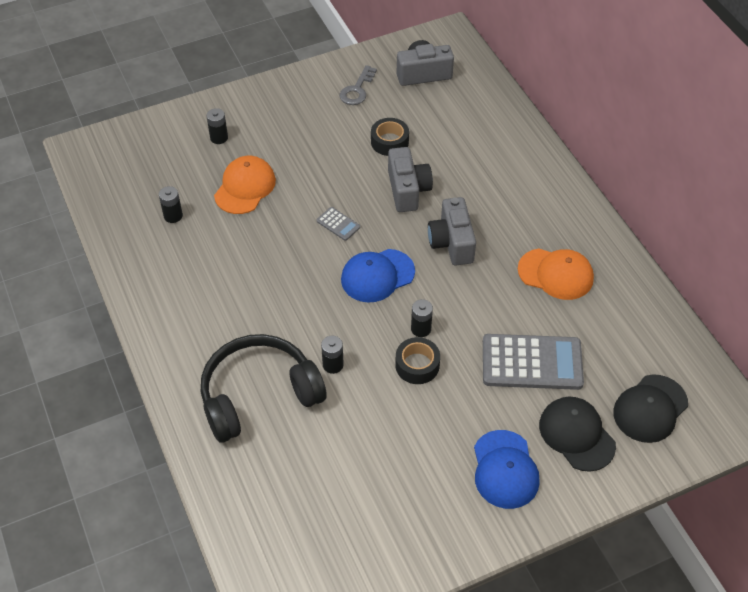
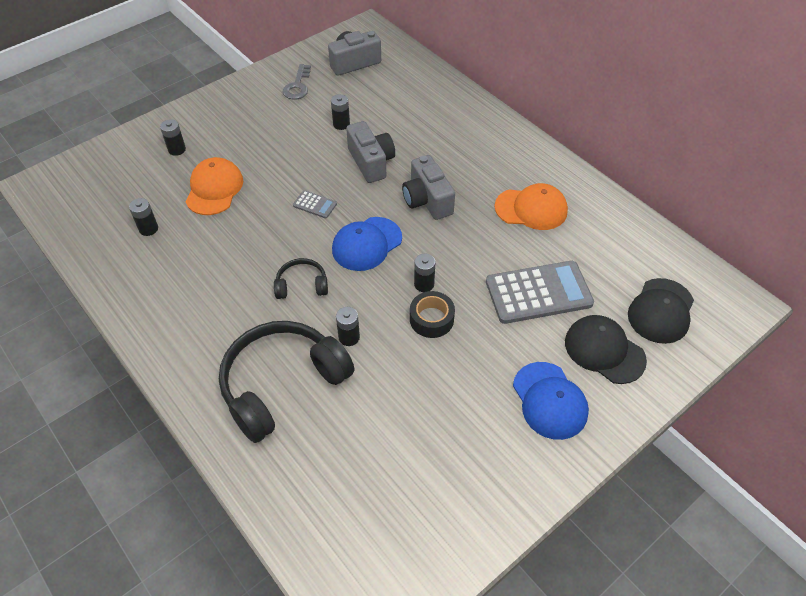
camera: 15 degrees left, 0 degrees up
(303, 304) = (302, 285): none -> black headphones
(389, 142) = (341, 124): black tape -> black battery

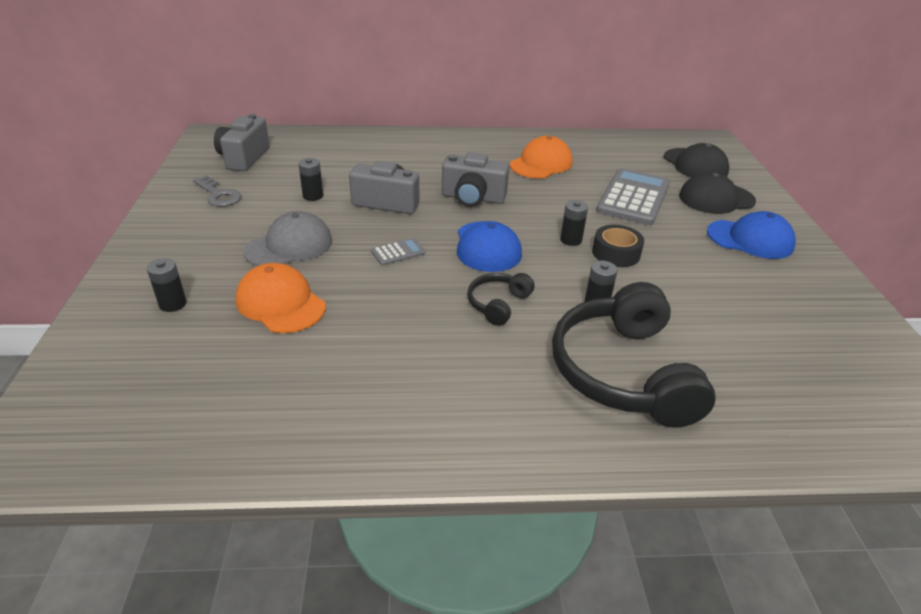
camera: 55 degrees left, 15 degrees down
(148, 229) = (269, 379): black battery -> none
(273, 154) = (289, 246): none -> grey cap

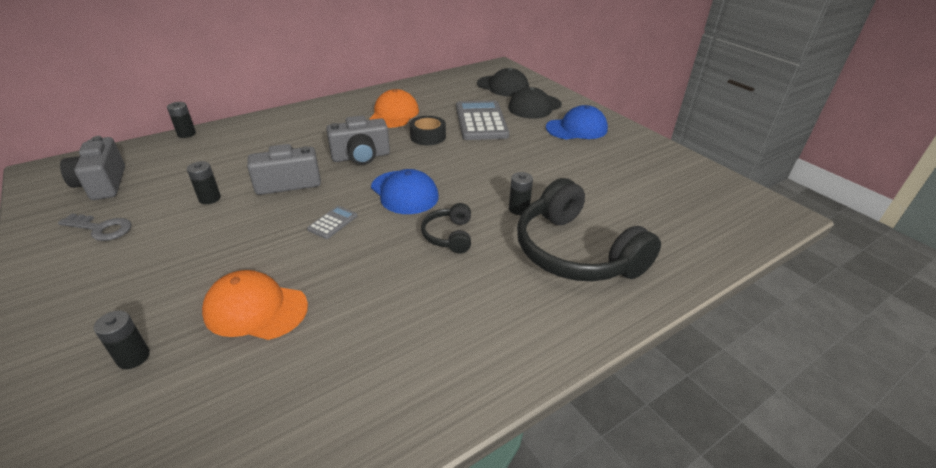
camera: 30 degrees left, 0 degrees up
(289, 246) = (222, 252): grey cap -> none
(571, 240) = (462, 166): black battery -> black battery (186, 134)
(616, 253) = (501, 166): black tape -> black tape (428, 136)

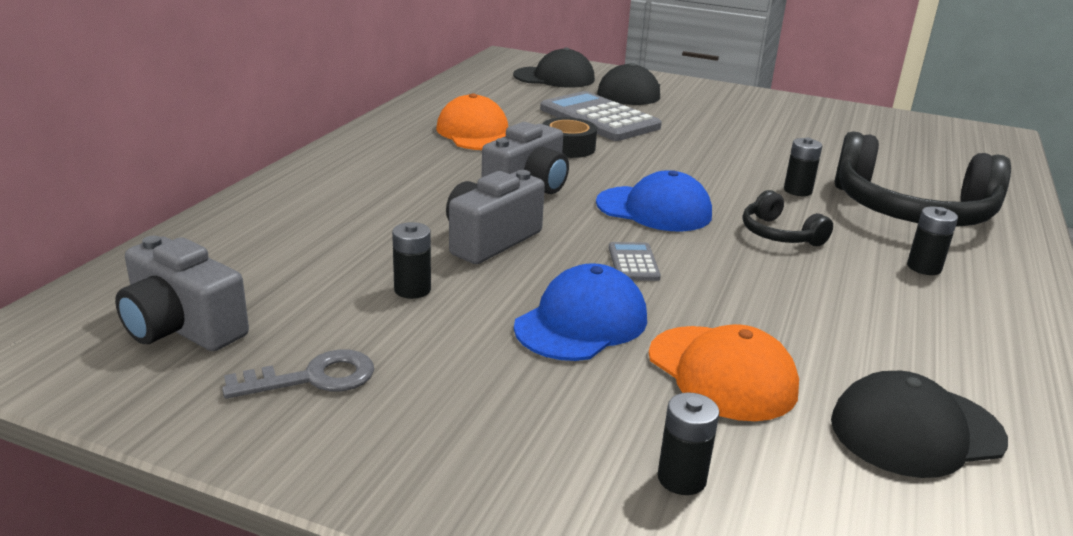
camera: 35 degrees left, 10 degrees down
(186, 134) = (194, 227): black battery -> black battery (924, 267)
(256, 309) = (721, 373): orange cap -> orange cap turned 105 degrees counterclockwise
(286, 400) = (916, 430): none -> black cap
(576, 128) = (713, 104): blue cap -> blue cap (581, 322)

